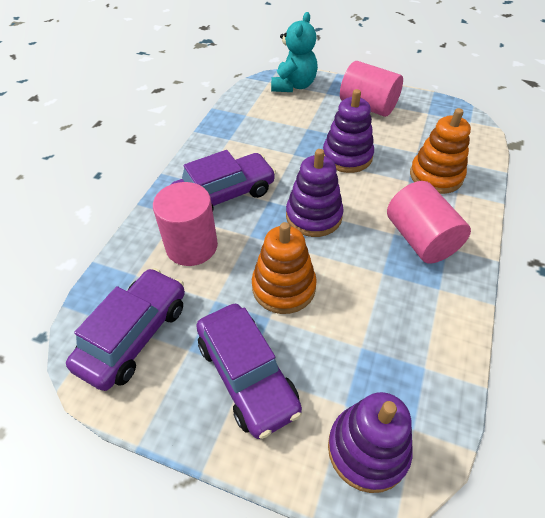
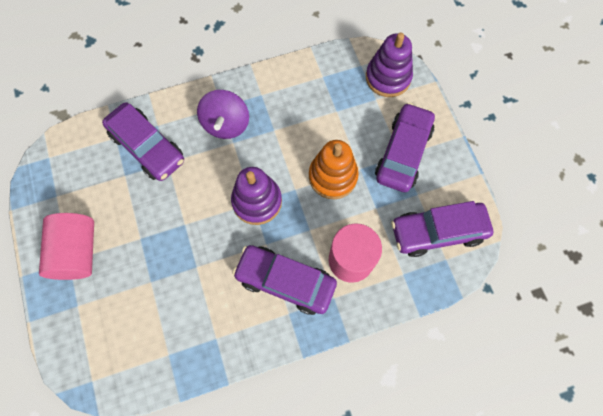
camera: 130 degrees left, 20 degrees up
(294, 86) = (83, 347): turquoise teddy bear -> none
(347, 156) = (168, 222): purple stacking toy -> none
(420, 239) = (226, 124): pink cylinder -> purple spinning top
(436, 176) = (147, 147): orange stacking toy -> purple car

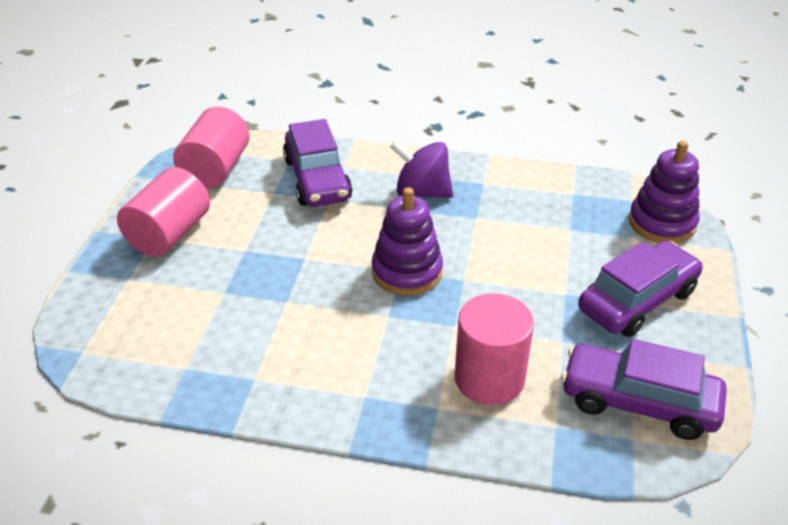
camera: 30 degrees right, 30 degrees down
(67, 173) = (216, 169): none -> pink cylinder
(226, 124) = (422, 192): purple spinning top -> purple spinning top turned 75 degrees clockwise
(285, 281) = (385, 362): purple car -> none
(333, 176) = (522, 286): orange stacking toy -> none

